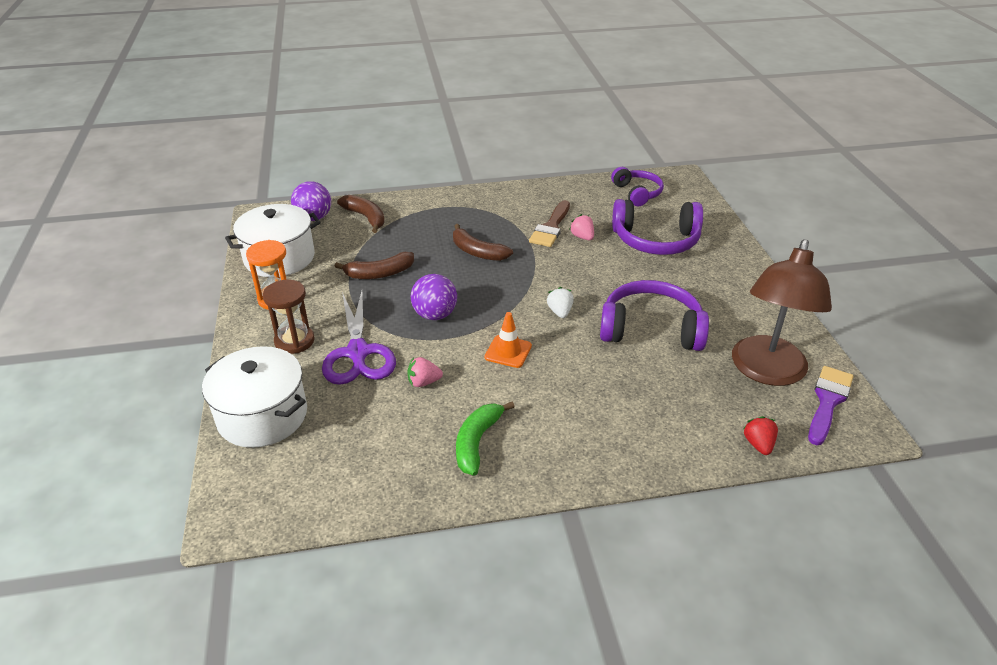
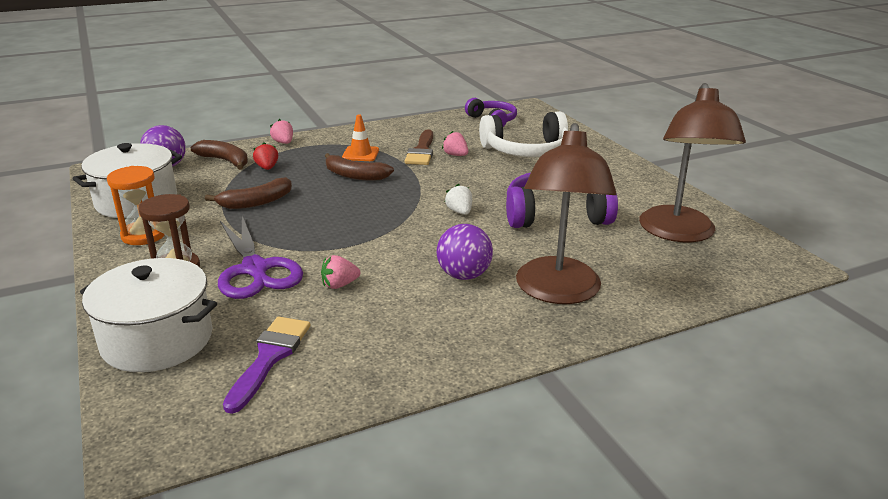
camera: 15 degrees left, 10 degrees down
(424, 200) = (283, 143): none -> pink strawberry
(435, 315) = (330, 228): purple ball -> purple ball (464, 275)
(477, 442) = (420, 328): green banana -> none
(508, 351) = (420, 248): orange traffic cone -> orange traffic cone (360, 154)
(615, 424) = (557, 292): none -> brown lamp
(656, 240) = (526, 151): purple headphones -> white headphones
(758, 444) = (703, 289): red strawberry -> red strawberry (267, 168)
(828, 401) = (745, 248): purple brush -> purple brush (269, 357)

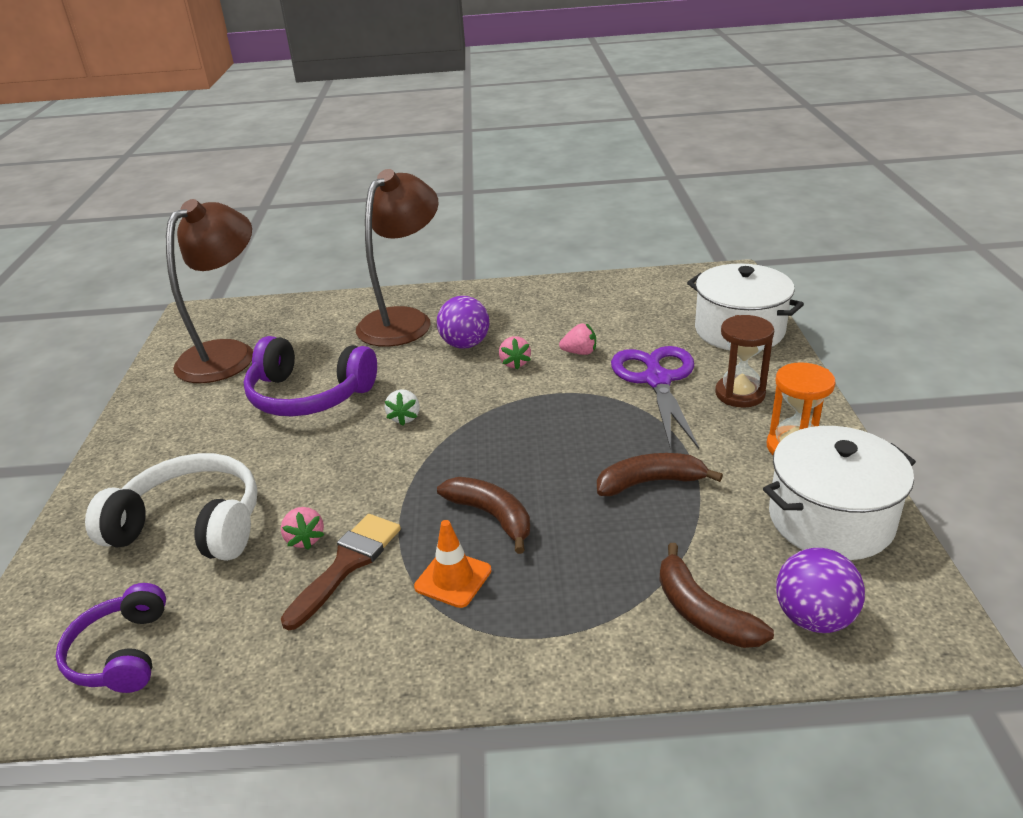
camera: 155 degrees left, 5 degrees up
(267, 168) = (626, 570): red strawberry -> none
(269, 357) = (650, 308): purple brush -> none
(283, 143) = (582, 661): pink strawberry -> pink strawberry (515, 363)

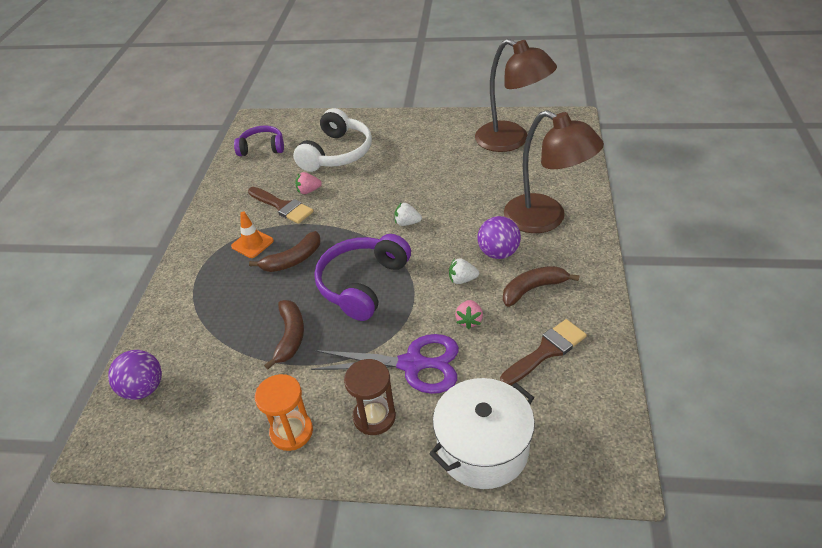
camera: 100 degrees right, 10 degrees up
(309, 395) = (448, 180): purple headphones -> purple headphones (362, 284)
(515, 363) = (462, 280): pink strawberry -> white strawberry
(609, 308) = (546, 351): none -> brown brush
(702, 612) = (175, 339): brown banana -> brown banana (533, 289)
(830, 519) = (210, 427): white pot -> none

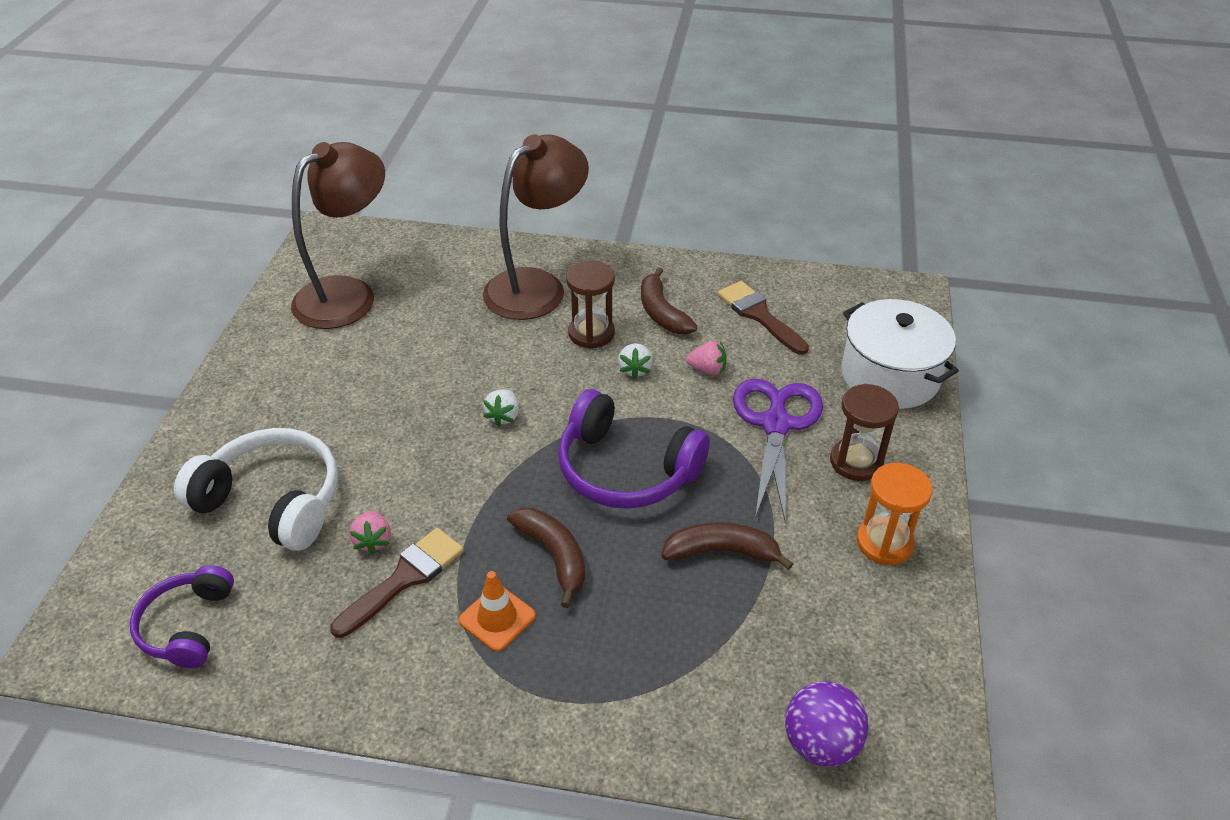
camera: 90 degrees left, 0 degrees up
(498, 253) = (591, 333): purple ball -> brown hourglass

